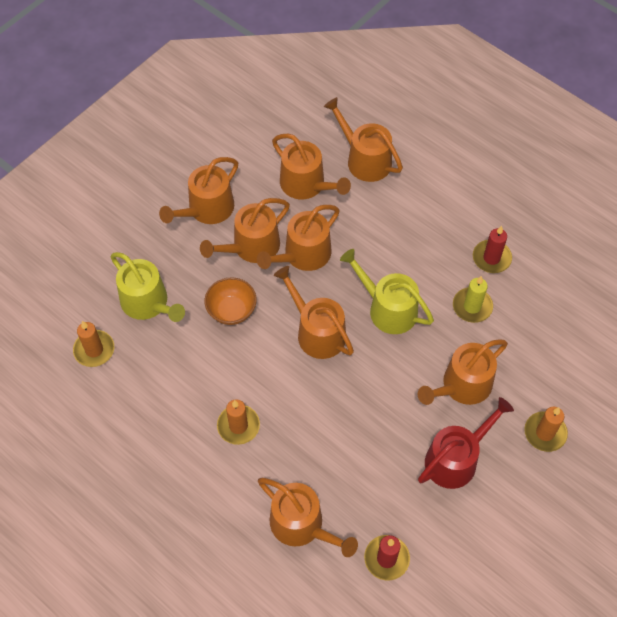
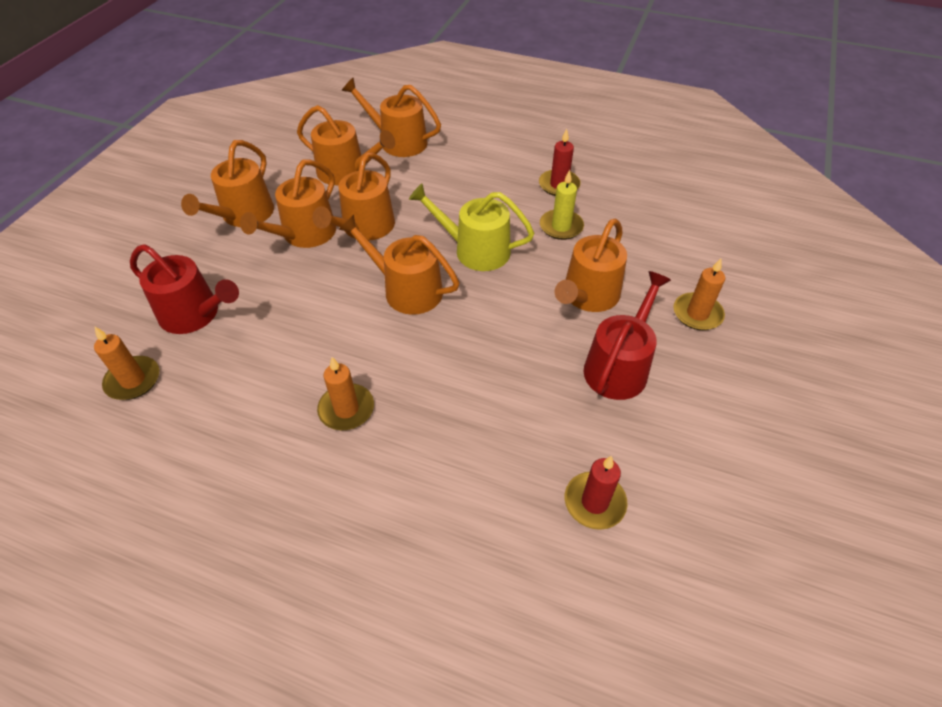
camera: 20 degrees left, 10 degrees down
(148, 303) = (195, 314): yellow watering can -> red watering can
(232, 311) = (300, 296): orange bowl -> none
(302, 525) = (470, 498): orange watering can -> none

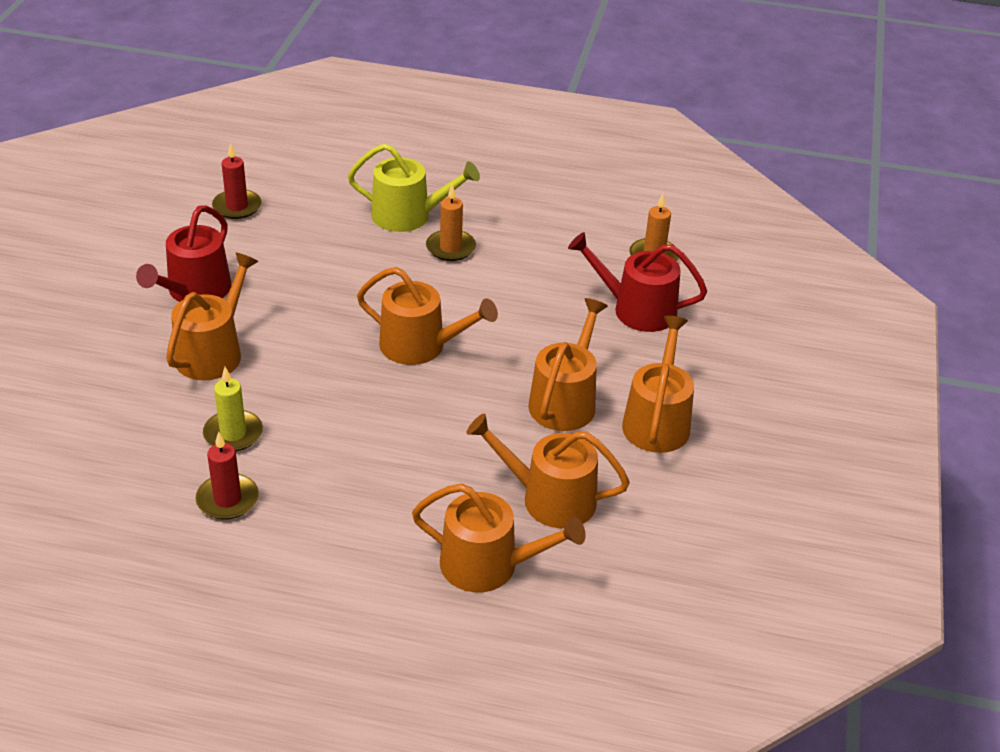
camera: 170 degrees right, 10 degrees down
(364, 228) = (492, 415): orange watering can -> none
(475, 250) = (345, 395): yellow watering can -> yellow watering can (408, 216)
(697, 314) = (93, 342): orange candle -> none

